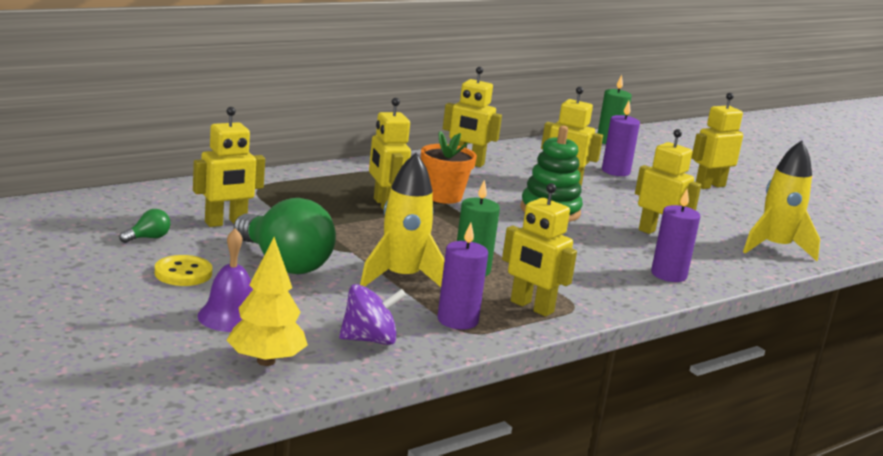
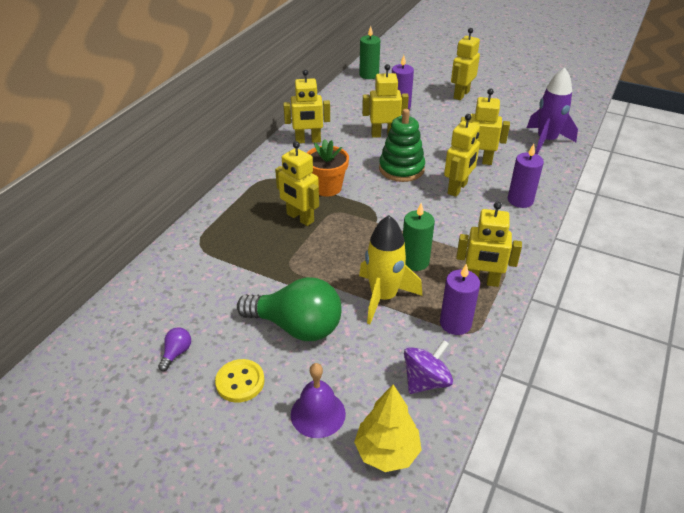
camera: 25 degrees left, 20 degrees up
(148, 238) = (176, 353): green light bulb -> purple light bulb
(226, 223) = (215, 300): yellow robot -> yellow robot (457, 188)
(775, 248) = (546, 141): yellow rocket -> purple rocket

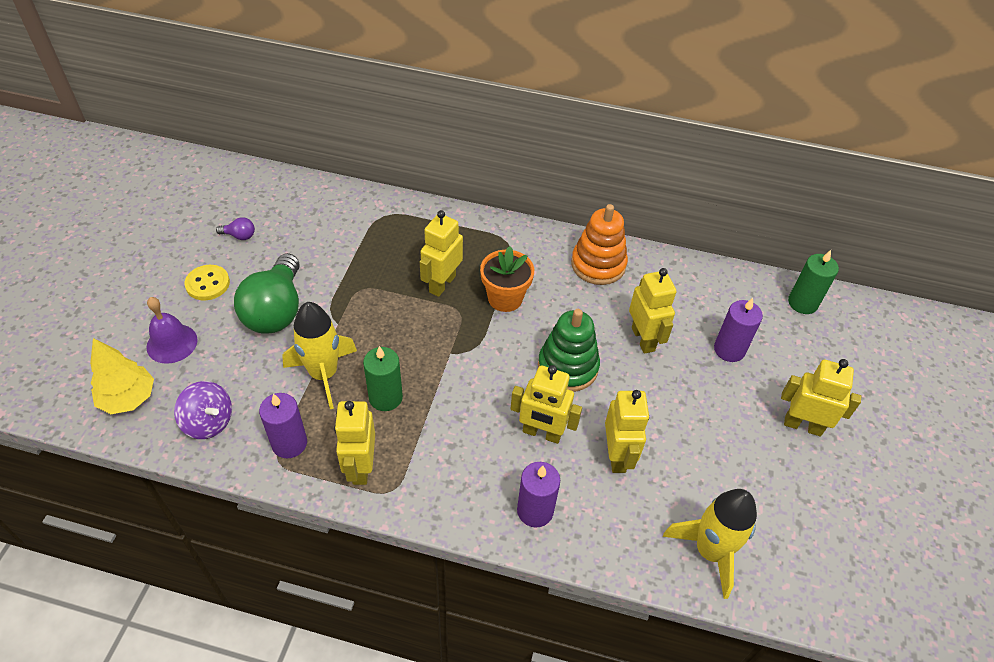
camera: 75 degrees right, 10 degrees up
(308, 141) = (598, 264): yellow robot -> orange stacking toy
(546, 141) = (710, 551): purple rocket -> yellow rocket

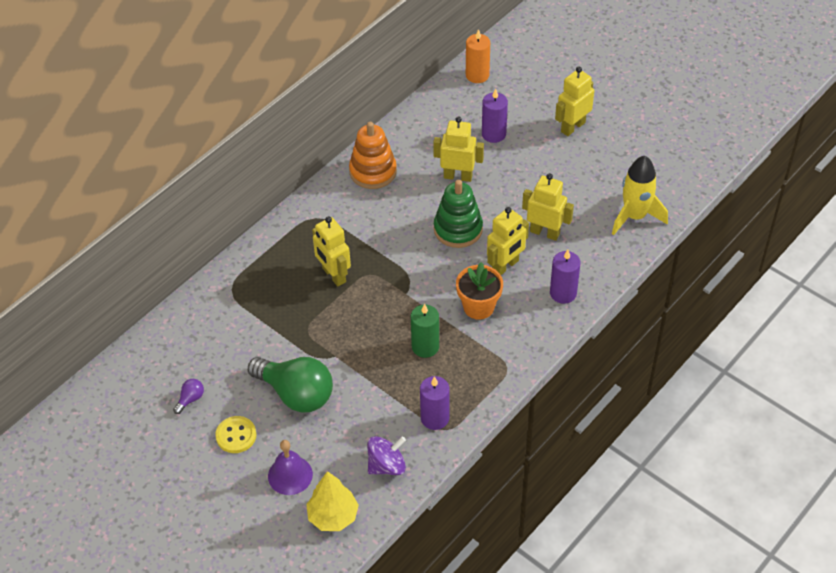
camera: 60 degrees left, 0 degrees up
(324, 374) = (381, 379): yellow rocket -> none
(360, 467) = (478, 380): yellow robot -> none
(505, 298) = (372, 241): orange flower pot -> orange flower pot (478, 307)
(802, 303) = (477, 75): green candle -> orange candle

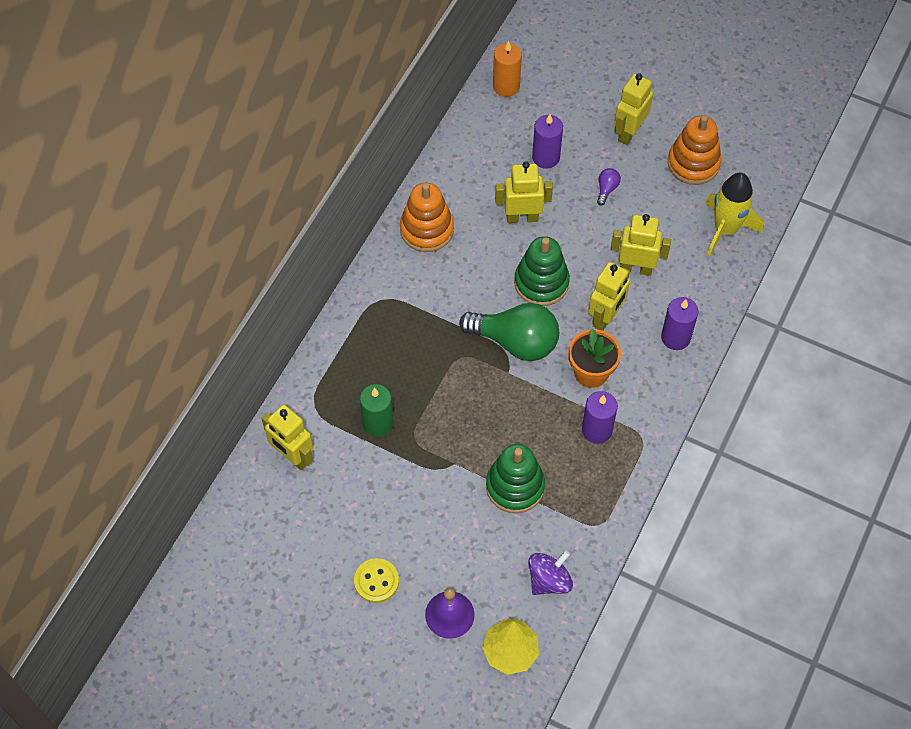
camera: 15 degrees left, 10 degrees up
(190, 399) = (312, 549): purple light bulb -> purple light bulb (606, 189)
(296, 394) = (426, 518): green light bulb -> green light bulb (515, 342)
(333, 275) = (422, 366): yellow robot -> yellow robot (293, 456)
(382, 384) = (515, 486): none -> green stacking toy
(425, 346) = (548, 432): green candle -> green candle (378, 423)
(435, 418) = (583, 514): purple candle -> purple candle (597, 430)
(622, 160) = (693, 163): none -> orange stacking toy

